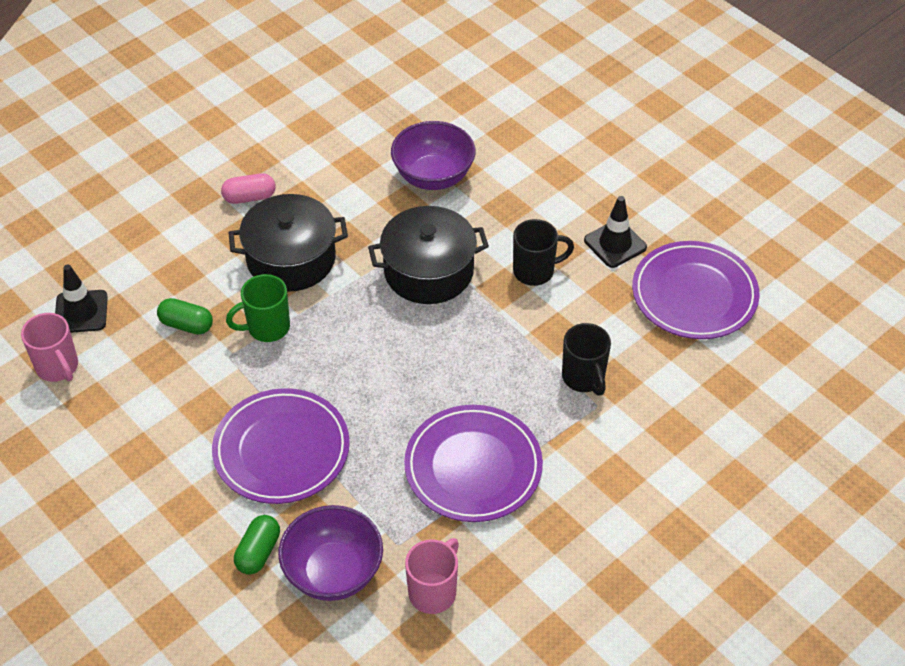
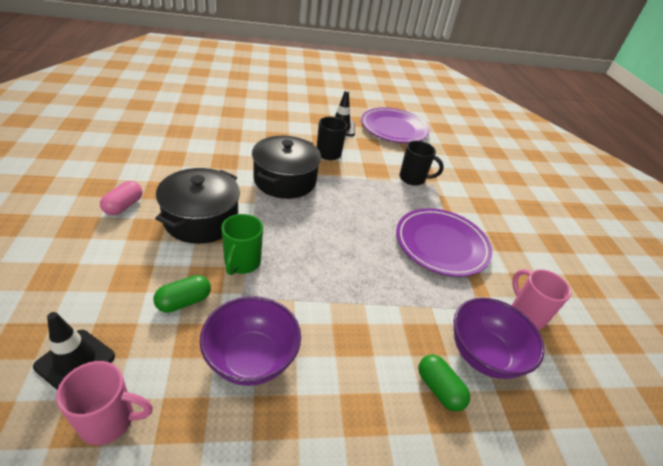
camera: 60 degrees left, 10 degrees down
(281, 450) = (355, 319): purple plate -> none
(433, 176) = (223, 143): purple bowl -> purple bowl (251, 358)

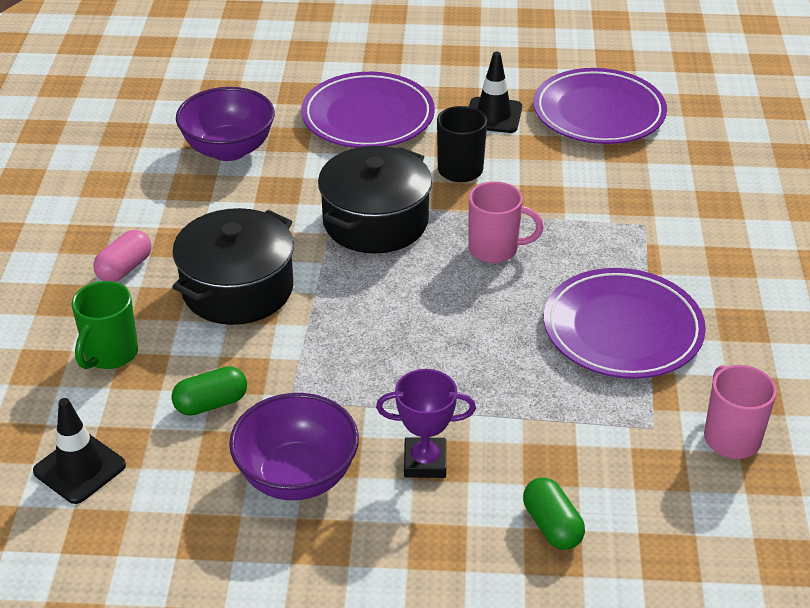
camera: 15 degrees right, 0 degrees up
(109, 420) = (124, 531): pink mug -> pink mug (495, 249)
(242, 263) = (294, 353): green mug -> green mug (110, 354)
(273, 125) = (368, 117): none -> purple plate
(341, 342) = (425, 462): none -> purple trophy
(413, 179) = (607, 214): black mug -> none
(484, 355) = (636, 488): purple bowl -> purple bowl (229, 149)

